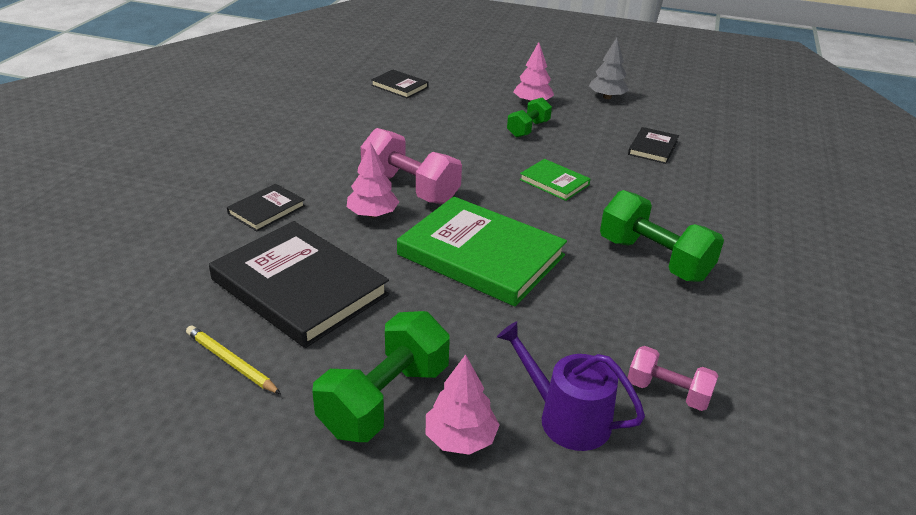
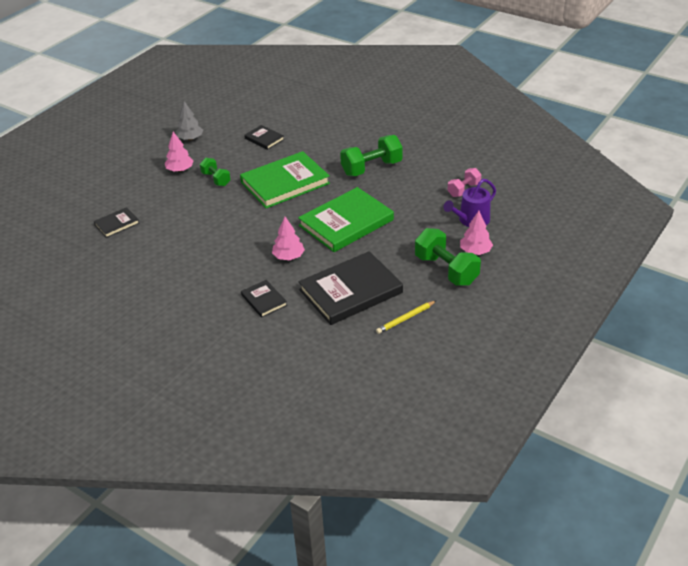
camera: 70 degrees left, 5 degrees up
(410, 188) = (266, 238): pink dumbbell -> none
(554, 182) = (285, 183): green book -> green book, size x2.09

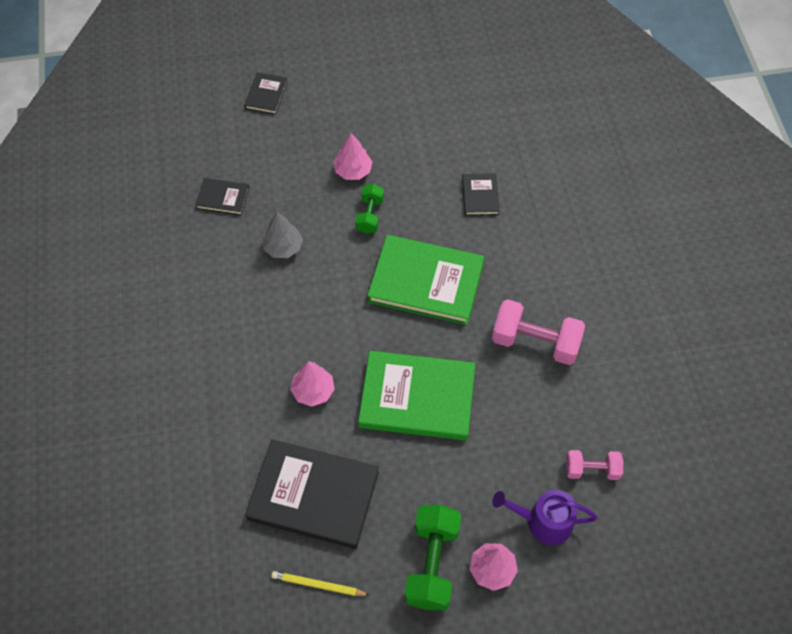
camera: 45 degrees right, 20 degrees up
(190, 138) = (411, 131): grey tree -> grey tree (283, 247)
(264, 300) = (230, 426): black book -> black book (266, 95)
(371, 168) = (535, 342): green dumbbell -> pink dumbbell

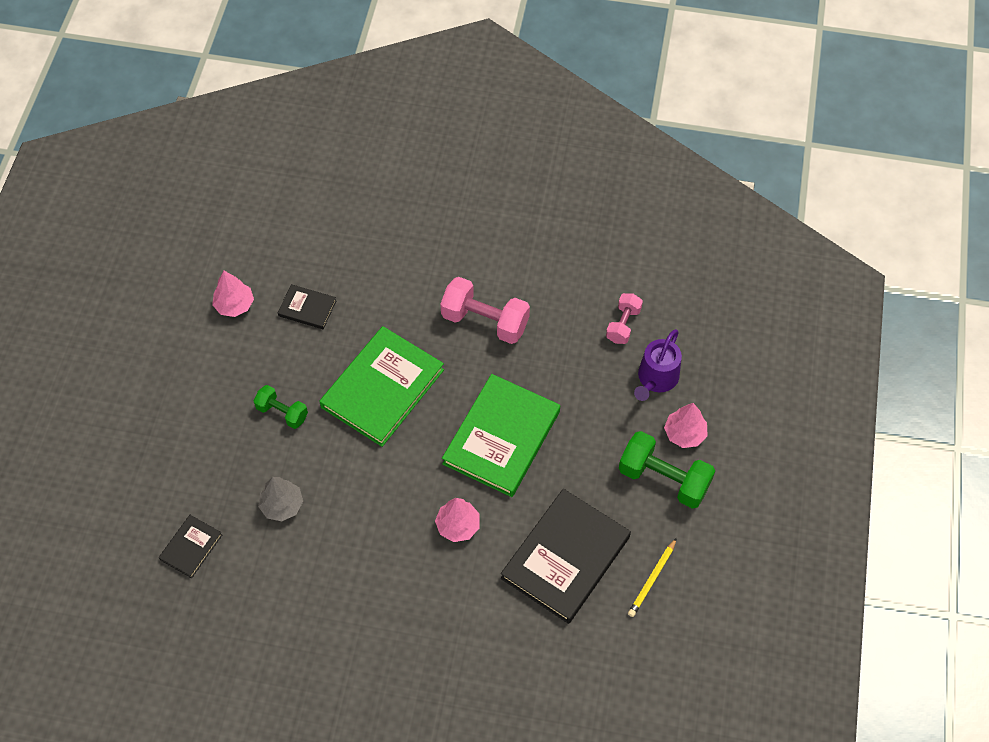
camera: 70 degrees left, 0 degrees up
(266, 95) = (75, 465): black book -> none
(353, 171) = (220, 411): pink tree -> pink tree (234, 305)
(535, 342) = (485, 321): pink dumbbell -> pink dumbbell turned 75 degrees clockwise

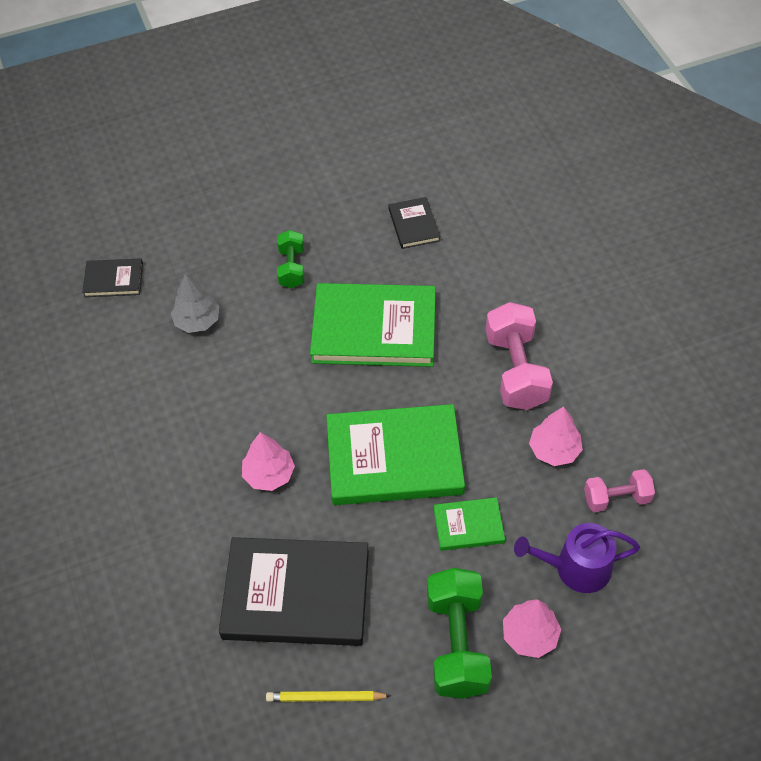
camera: 60 degrees right, 5 degrees down
(234, 305) = (375, 173): pink tree -> pink tree (554, 450)
(584, 422) = (468, 526): none -> green book

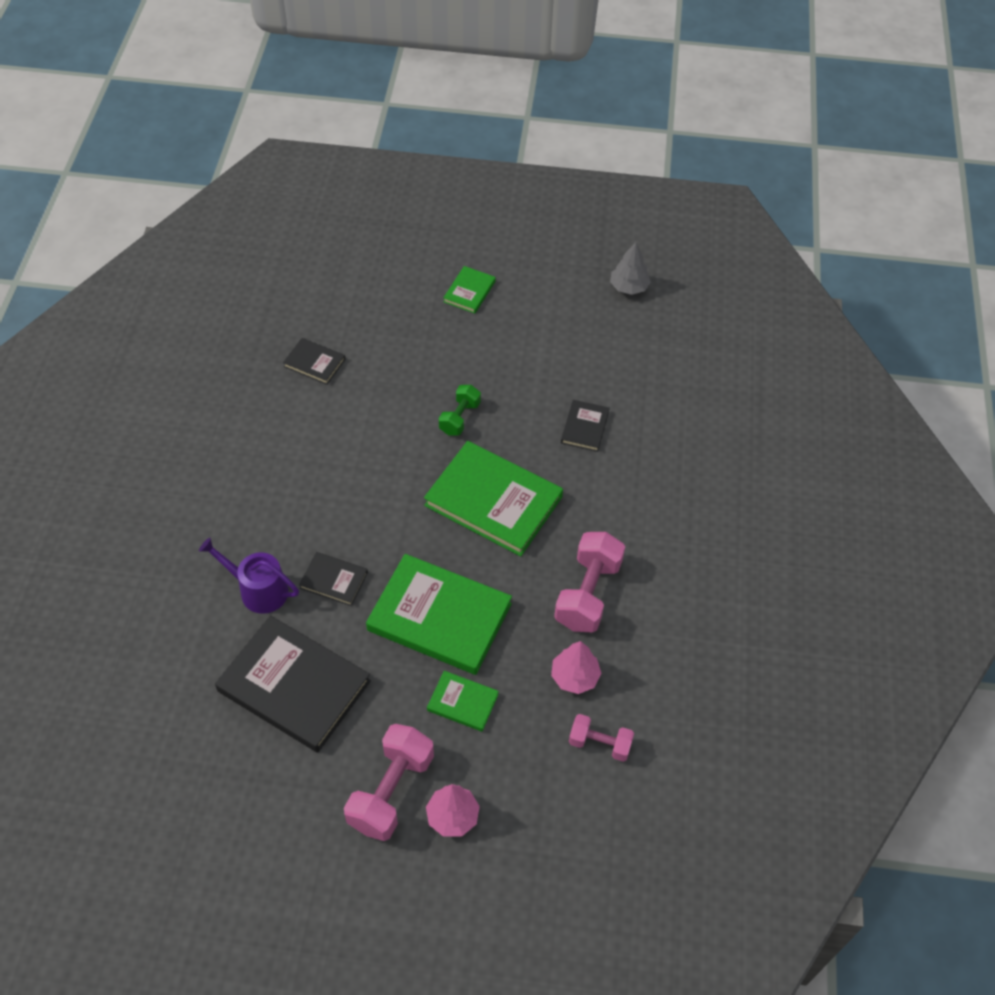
camera: 25 degrees right, 0 degrees up
(197, 321) = (357, 427): grey tree -> grey tree (629, 287)
(224, 150) = (469, 291): none -> green book
(269, 474) = (334, 580): pink tree -> black book
(325, 698) = (265, 778): yellow pencil -> none
(457, 644) = (391, 791): green dumbbell -> pink dumbbell
(576, 568) = (526, 782): purple watering can -> purple watering can (258, 590)

